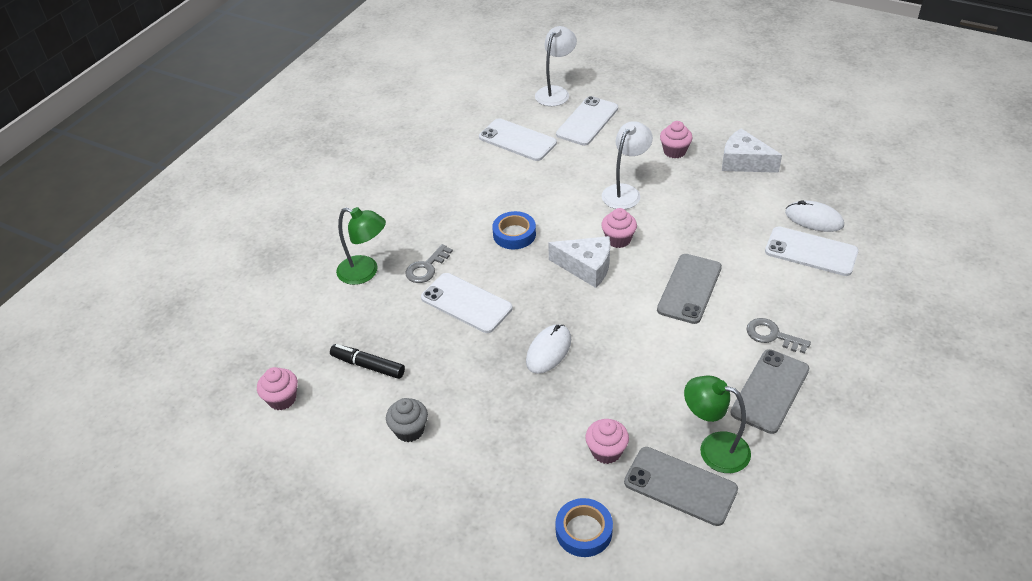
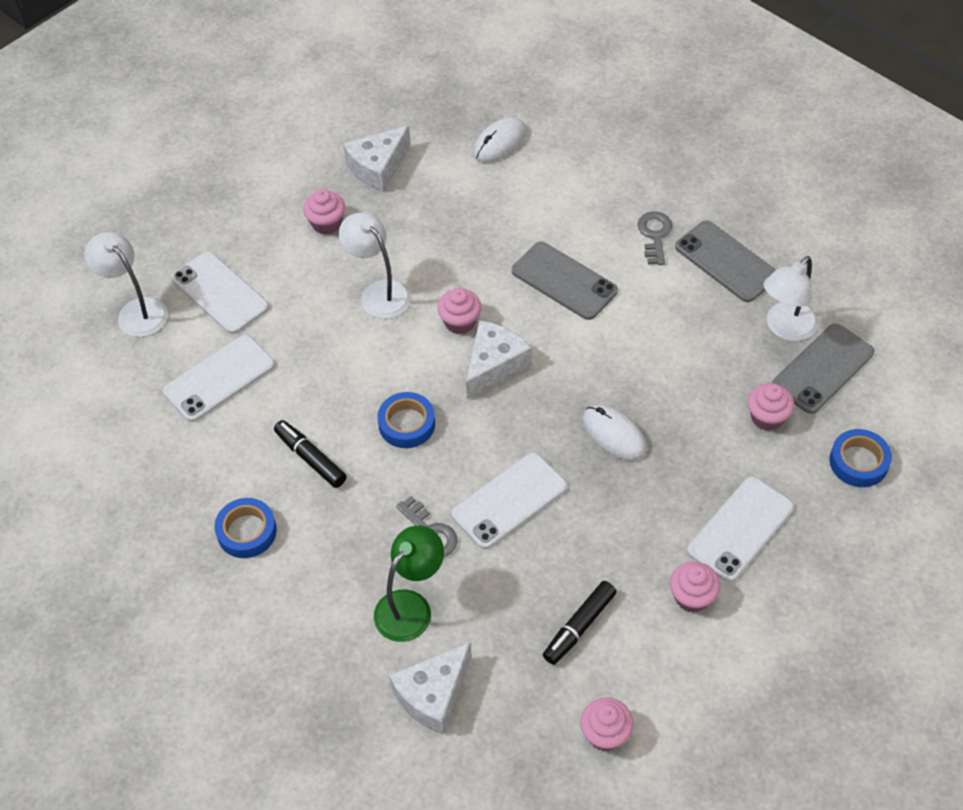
camera: 75 degrees left, 10 degrees up
(299, 300) = (433, 695): none -> white cheese
(403, 184) = (247, 531): none -> blue tape
(409, 430) = (692, 597): grey cupcake -> pink cupcake
(469, 196) = (310, 458): none -> black marker
(714, 448) = (785, 328): green lamp -> white lamp
(772, 335) = (655, 235): grey key -> grey key turned 135 degrees clockwise
(811, 252) = (548, 163): white phone -> white phone (740, 529)

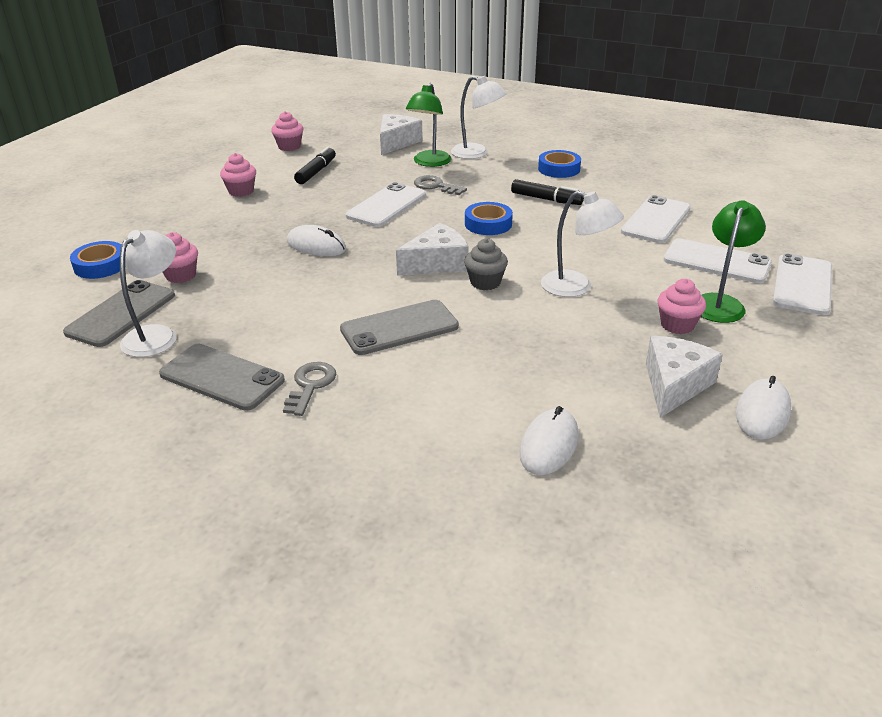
camera: 160 degrees right, 20 degrees down
(136, 311) = (770, 240): white lamp -> white lamp (477, 153)
(268, 239) = (720, 303): none -> green lamp
(337, 131) = (762, 412): none -> white mouse
(460, 322) = (485, 282): pink cupcake -> grey cupcake
(494, 365) = (437, 263): white cheese -> white cheese turned 135 degrees counterclockwise
(564, 281) = (399, 328): grey phone -> grey phone turned 45 degrees counterclockwise
(655, 235) = (310, 385): grey key -> grey key turned 150 degrees counterclockwise
(740, 529) = (206, 220): white phone -> white phone (802, 285)

